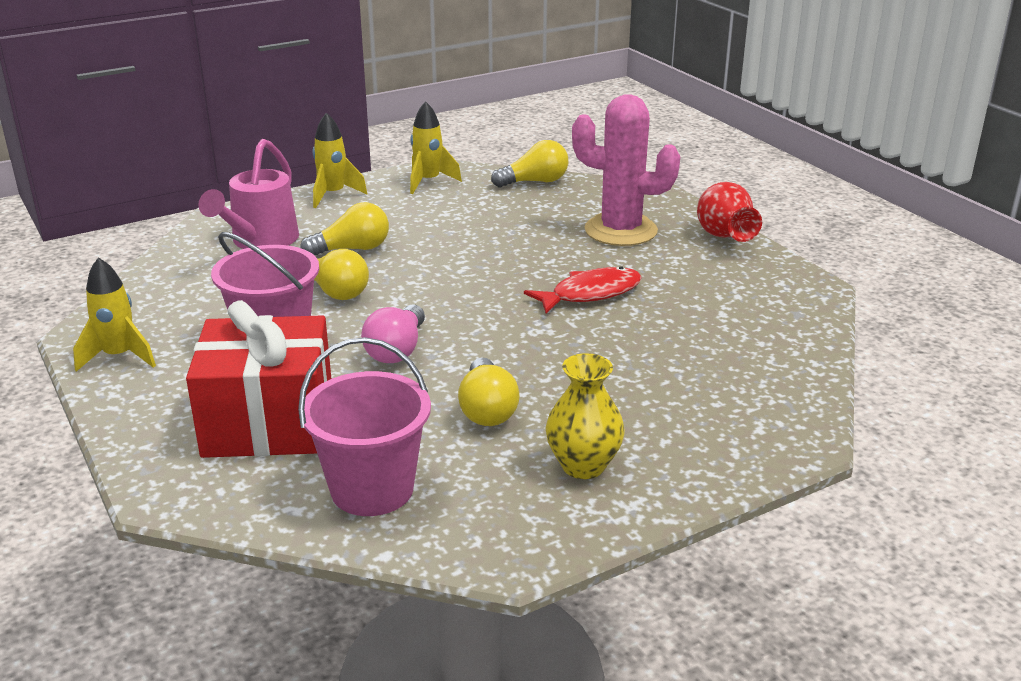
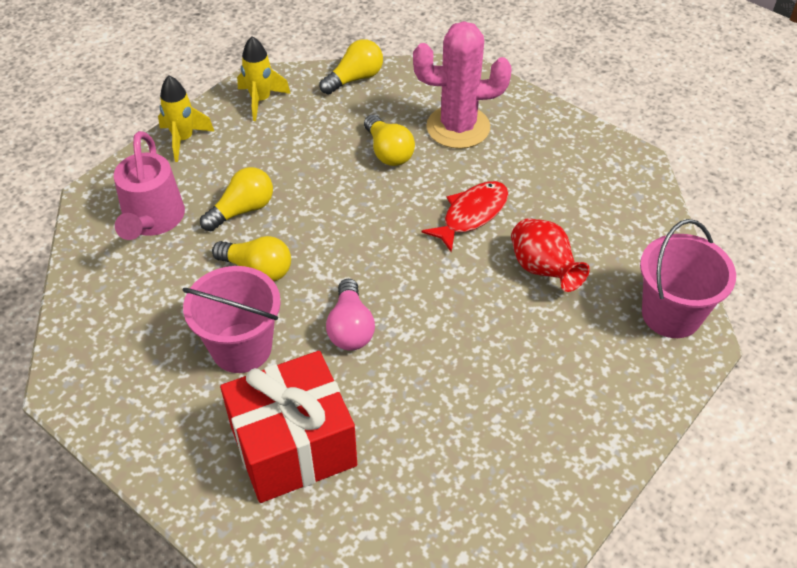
camera: 20 degrees left, 20 degrees up
(119, 357) = (114, 406): yellow rocket -> none
(372, 489) = (416, 492): pink bucket -> pink bucket (671, 314)
(487, 409) = (458, 376): yellow light bulb -> yellow light bulb (388, 152)
(583, 465) = (559, 415): yellow vase -> none
(724, 237) = (544, 115): red vase -> red vase (543, 270)

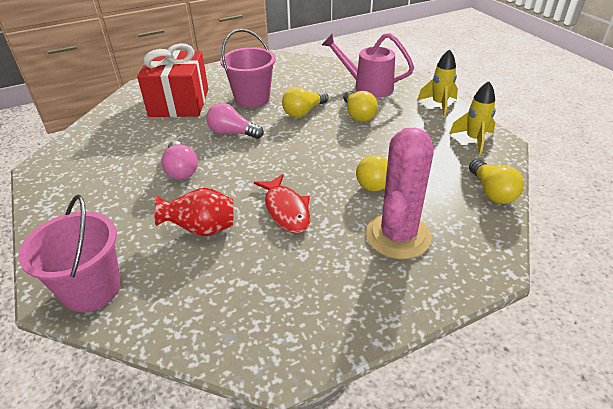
camera: 115 degrees right, 10 degrees down
(460, 343) = (181, 169): none -> pink light bulb

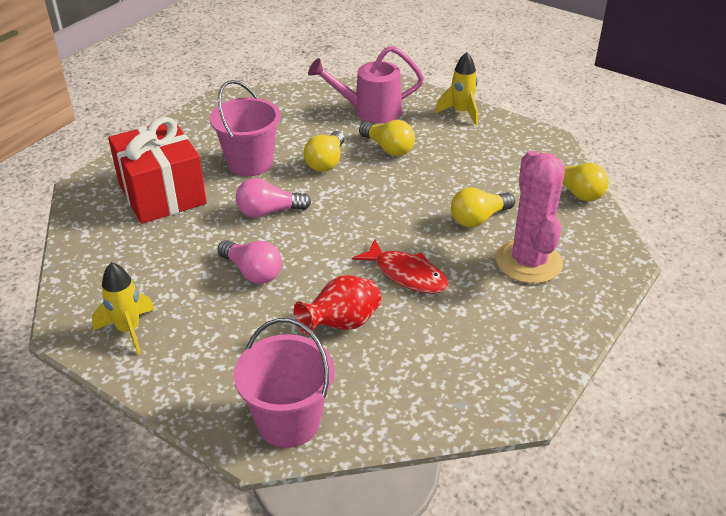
camera: 30 degrees left, 0 degrees up
(474, 140) = (523, 143): yellow rocket -> yellow rocket (129, 330)

